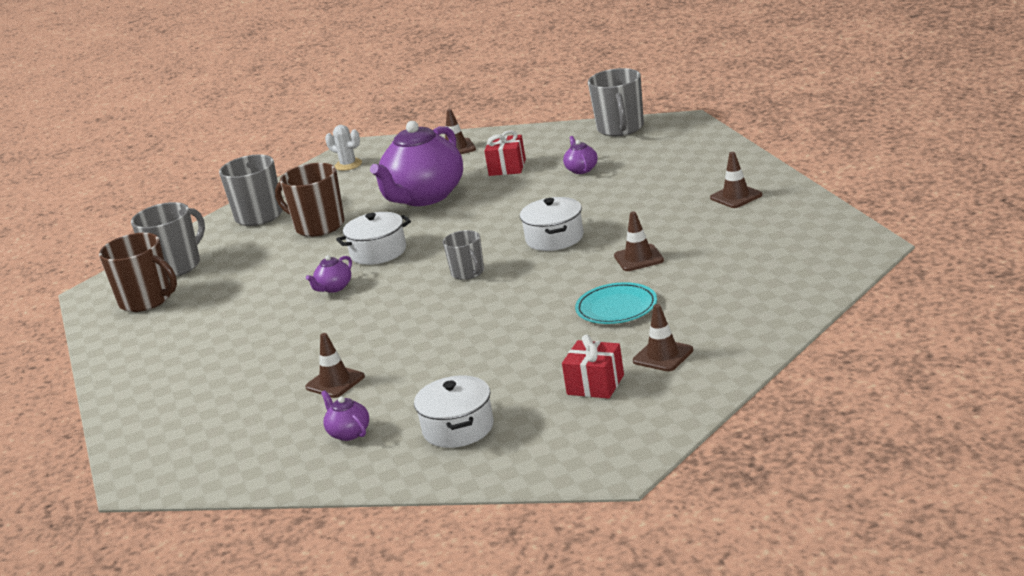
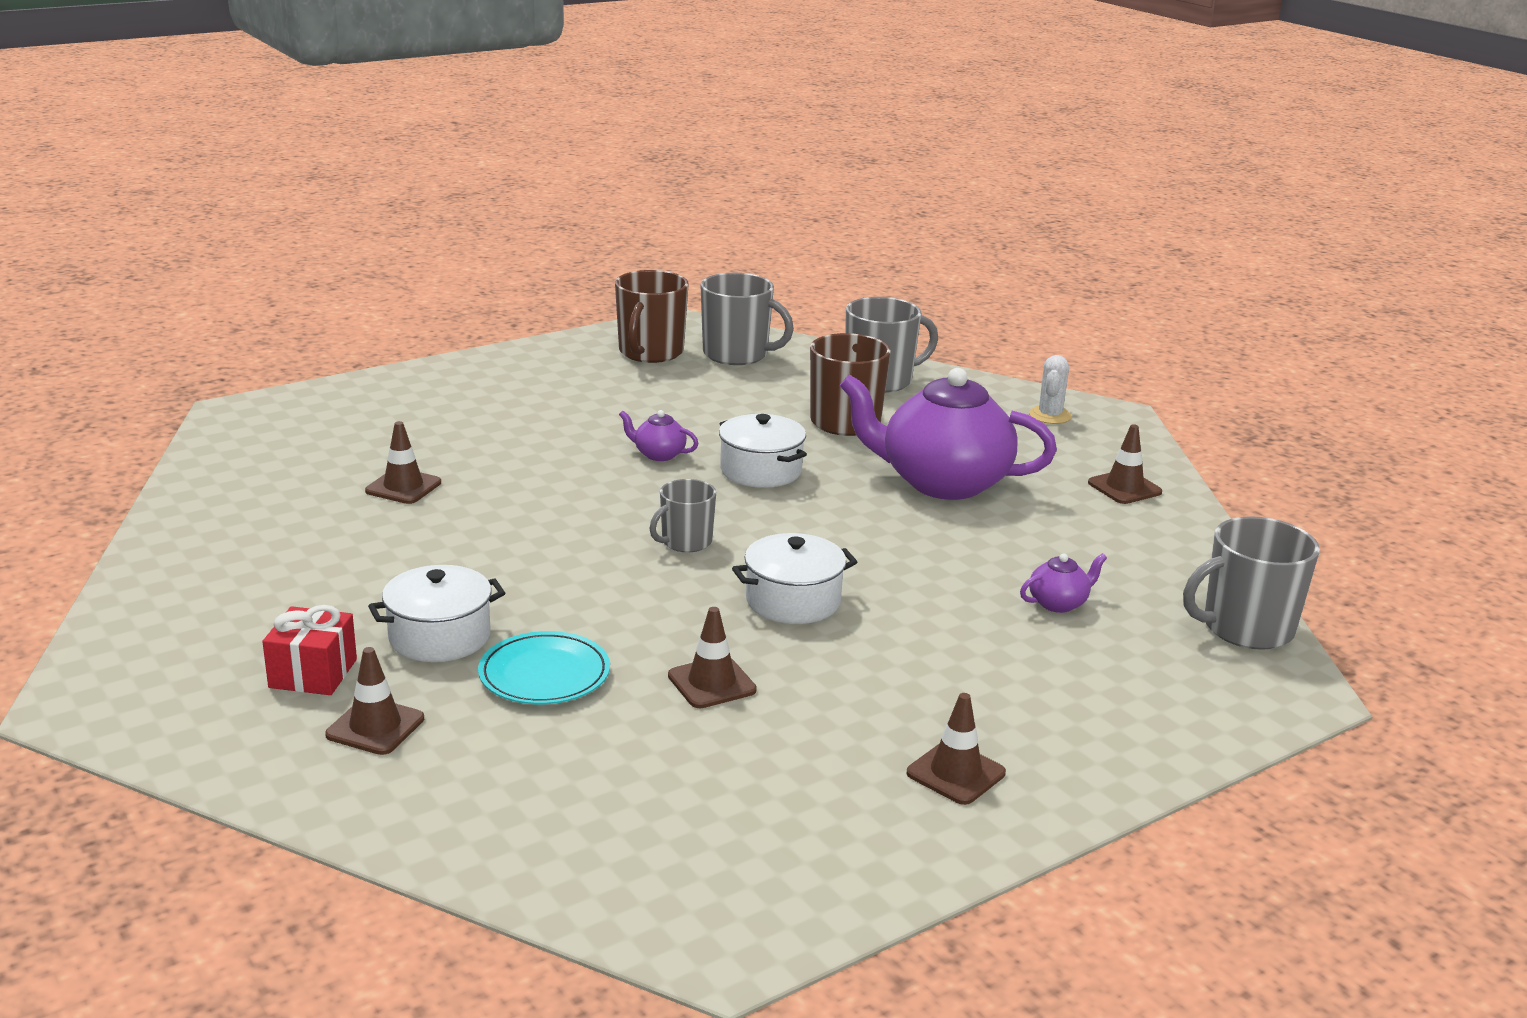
camera: 70 degrees right, 0 degrees up
(348, 433) = (275, 510): purple teapot -> none
(458, 428) = (247, 580): white pot -> white pot (439, 637)
(507, 167) = (1057, 537): red gift -> none

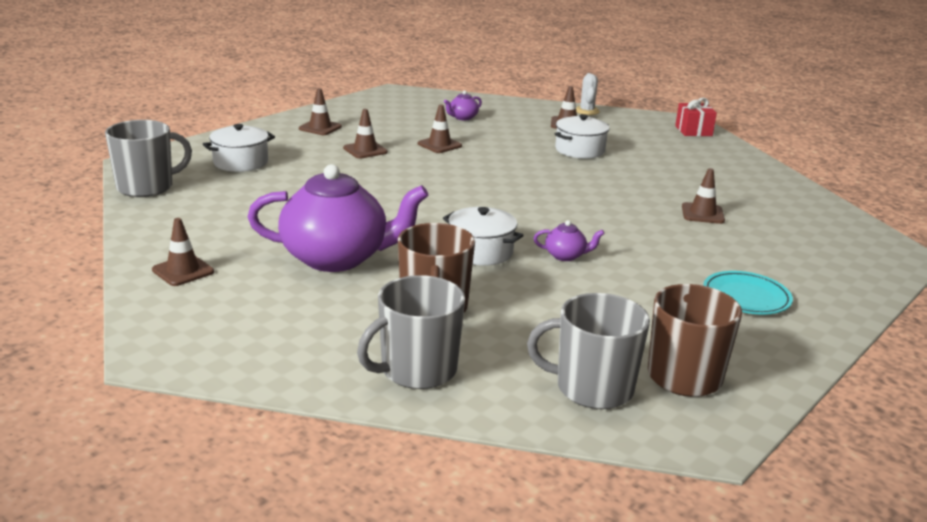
camera: 165 degrees right, 0 degrees up
(313, 673) = (615, 135): red gift -> red gift (693, 131)
(544, 674) = (517, 142): turquoise plate -> turquoise plate (746, 297)
(685, 542) = (498, 200): grey mug -> none
(793, 601) = (417, 177): white pot -> white pot (240, 162)
(868, 683) = (365, 150): none -> brown traffic cone
(1050, 415) = (230, 344): white cactus -> white cactus (586, 111)
(1058, 603) = (259, 189): purple teapot -> purple teapot (462, 118)

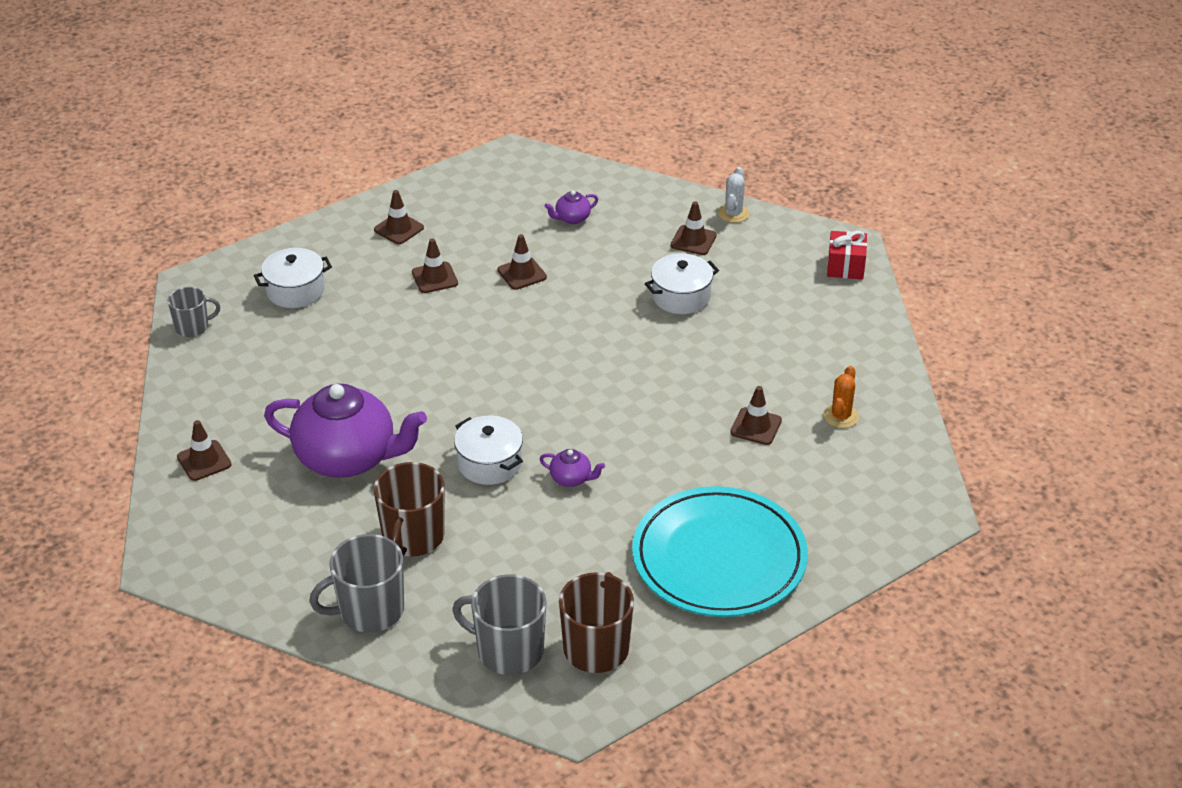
camera: 15 degrees right, 15 degrees up
(146, 187) = (193, 327): grey mug -> grey mug, size x0.60
(746, 297) = (719, 558): turquoise plate -> turquoise plate, size x2.05
(766, 204) = (841, 416): none -> orange cactus

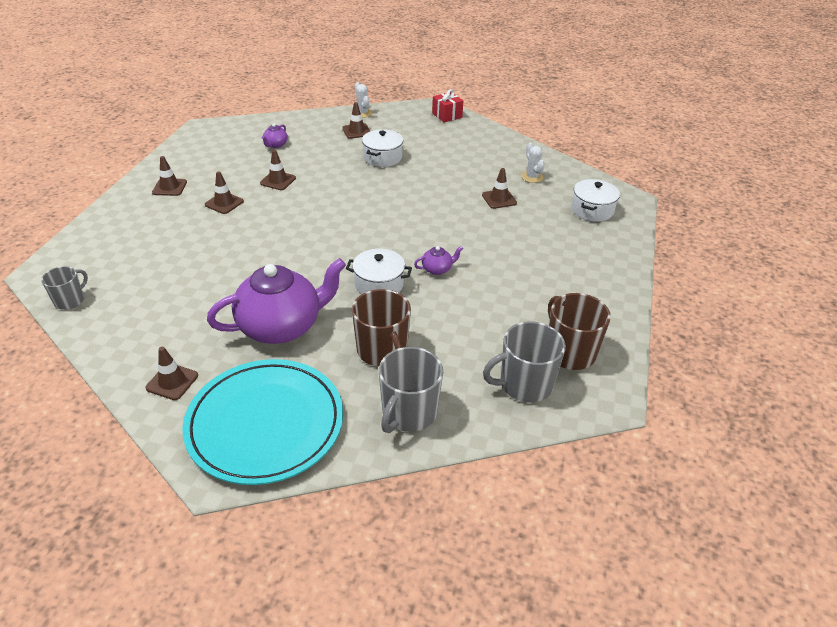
camera: 40 degrees left, 0 degrees up
(295, 290) = (131, 247): white pot -> white pot (592, 210)
(719, 558) = (566, 269): turquoise plate -> turquoise plate (265, 424)
(841, 416) = (532, 177): orange cactus -> white cactus

